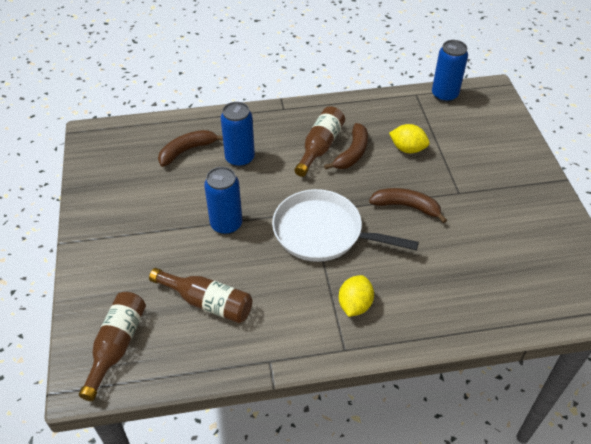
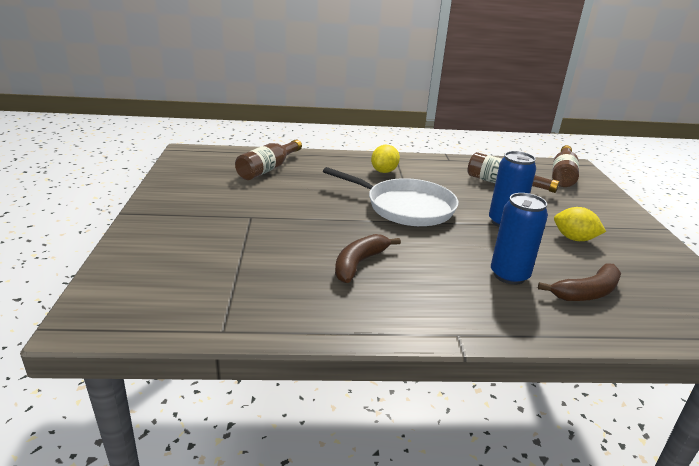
camera: 175 degrees left, 20 degrees down
(320, 147) = (401, 275): brown bottle -> brown bottle (268, 169)
(406, 206) = (314, 213): brown banana -> none
(407, 149) = (284, 259): yellow lemon -> yellow lemon (574, 238)
(444, 95) = (175, 323): blue can -> none

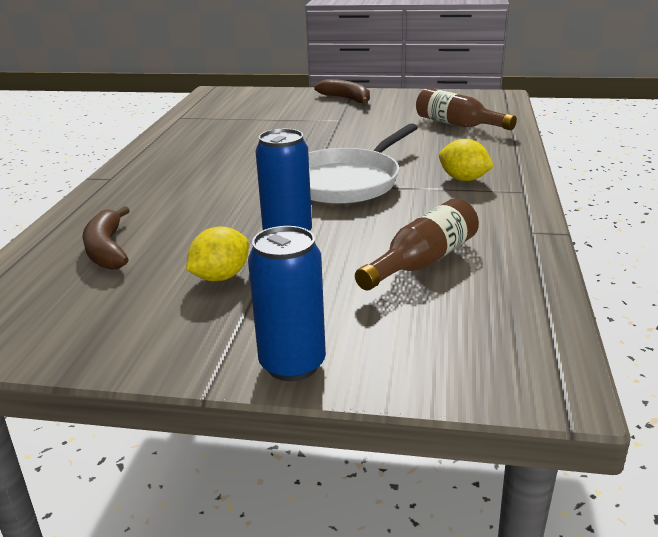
camera: 105 degrees right, 0 degrees up
(359, 263) = (235, 154): brown banana -> brown banana (346, 99)
(509, 275) = (170, 214): blue can -> blue can (292, 364)
(562, 175) = (480, 345): brown bottle -> none

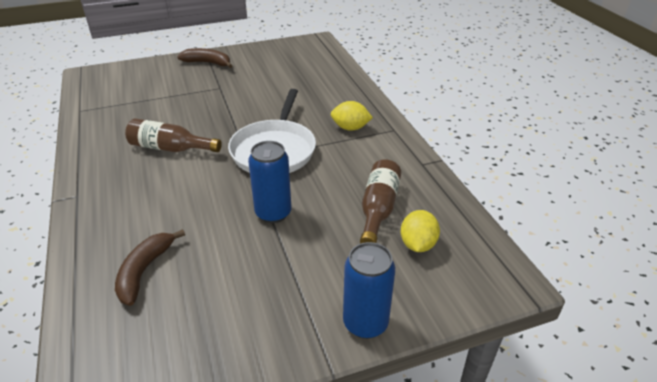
camera: 30 degrees left, 10 degrees up
(107, 249) = (144, 271): brown banana -> brown banana turned 60 degrees clockwise
(221, 277) = (257, 267): yellow lemon -> yellow lemon (417, 244)
(458, 125) = (309, 75): brown bottle -> brown bottle (170, 148)

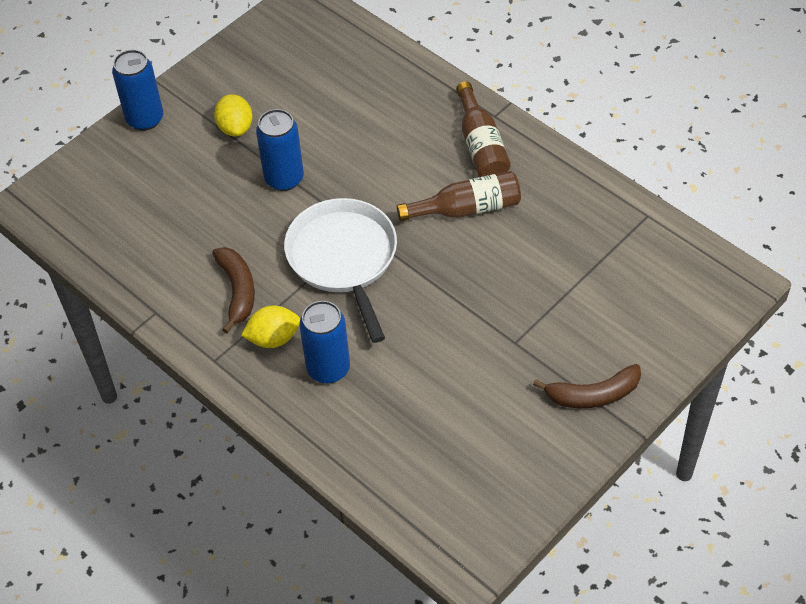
camera: 155 degrees right, 15 degrees up
(144, 271) = (352, 83): brown banana -> brown banana (237, 291)
(328, 107) = (328, 368): none -> blue can
(378, 209) = (180, 227): brown bottle -> brown bottle (481, 145)
(417, 244) = (126, 203): yellow lemon -> yellow lemon (235, 128)

